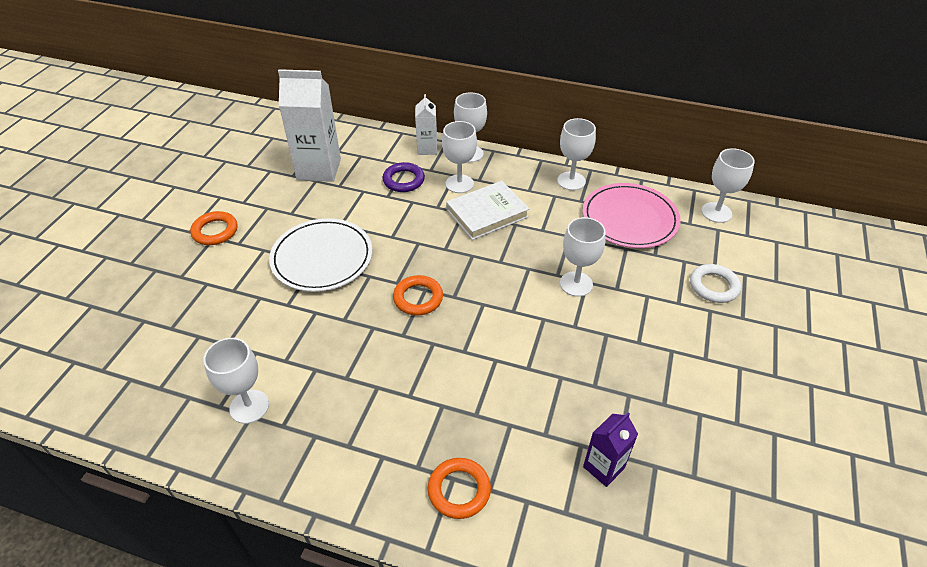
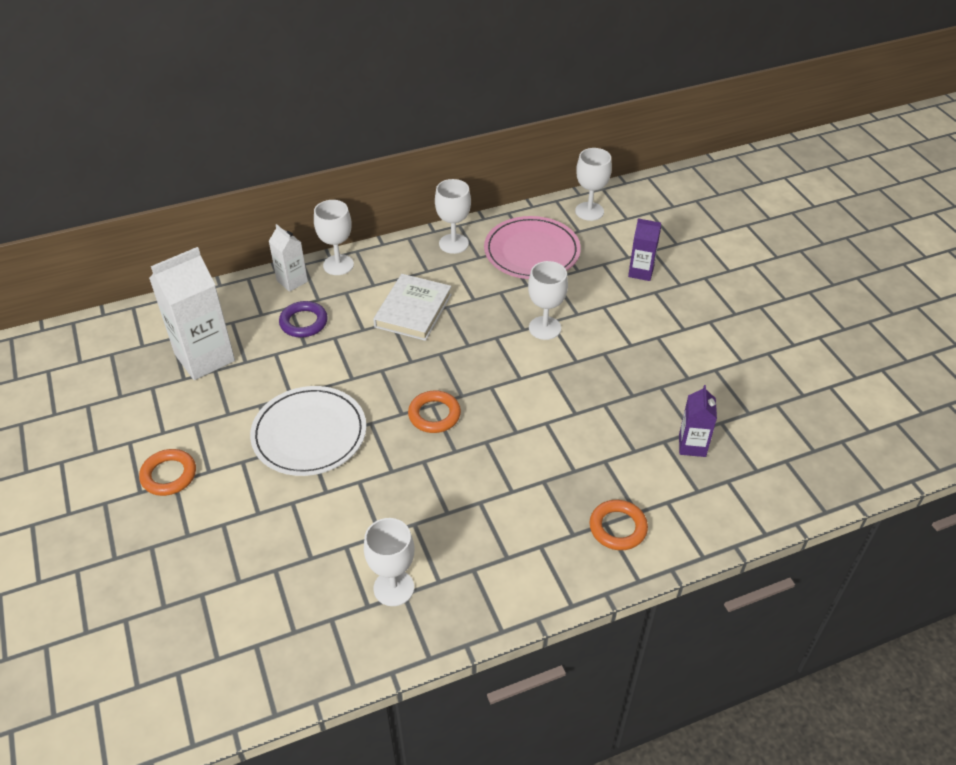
camera: 40 degrees left, 0 degrees up
(459, 184) = (360, 298): white goblet -> none
(713, 286) = (641, 272): white ring -> purple carton

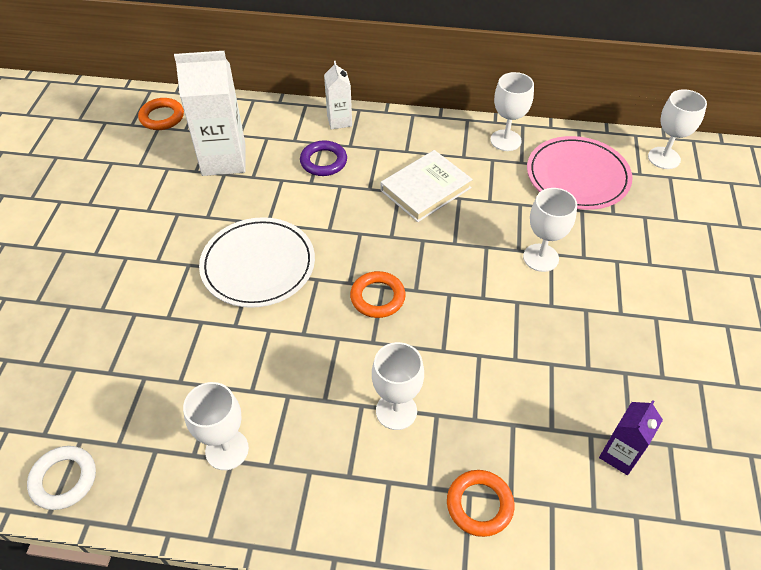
camera: 30 degrees right, 5 degrees up
(169, 475) = (125, 249): orange ring -> orange ring (162, 117)
(266, 681) = (64, 479): none -> white ring
(338, 265) = (388, 121): white goblet -> white goblet (396, 411)
(641, 272) = (681, 241): purple carton -> none

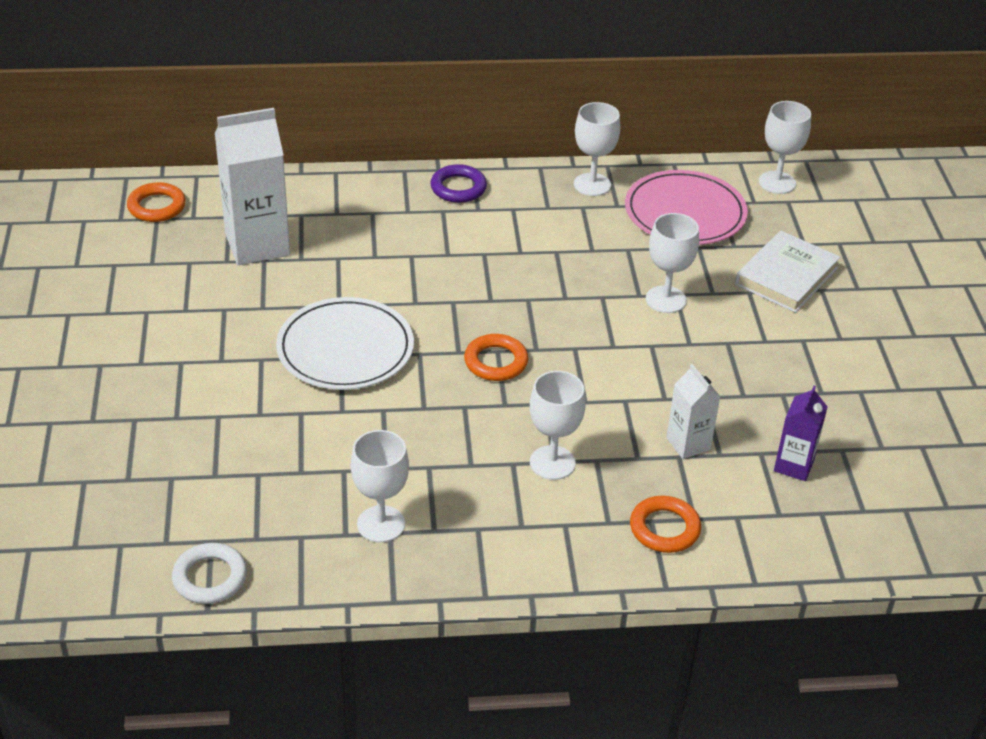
camera: 15 degrees left, 10 degrees down
(323, 161) = (382, 232): purple ring -> purple ring (458, 188)
(339, 121) = (385, 186): white carton -> white carton (688, 444)
(425, 189) = (514, 247): white book -> white book (786, 276)

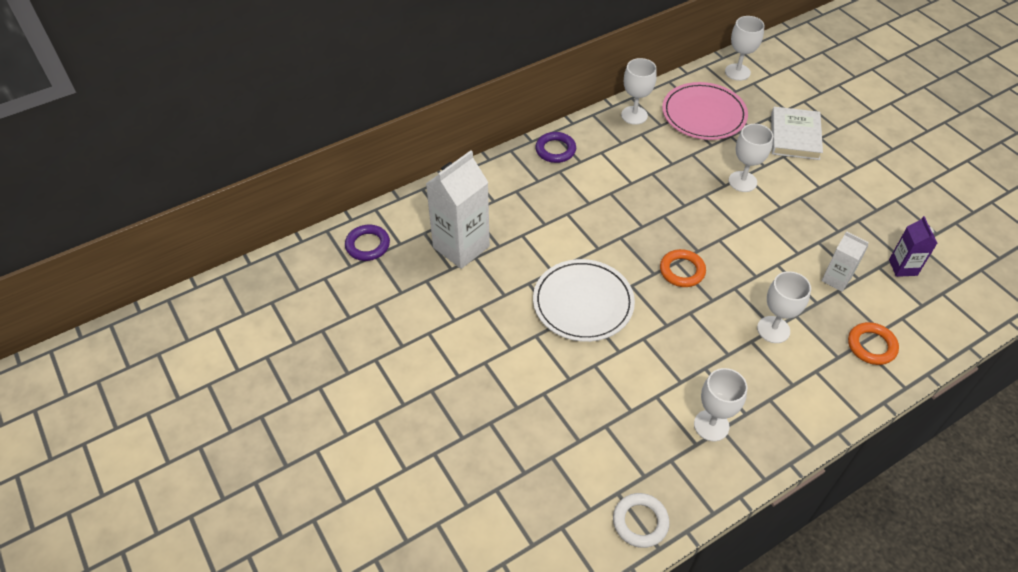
camera: 25 degrees left, 10 degrees up
(157, 206) = (367, 245): orange ring -> purple ring

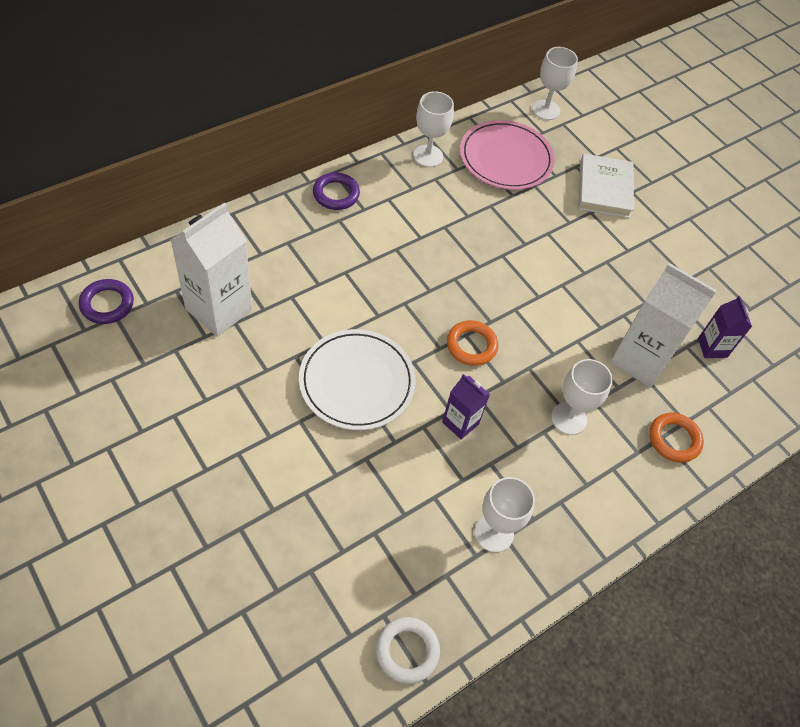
camera: 10 degrees left, 5 degrees up
(676, 335) = (460, 423): none -> purple carton
(742, 181) = (544, 240): white goblet -> none
(836, 279) = (640, 360): white carton -> white carton, size x1.86

